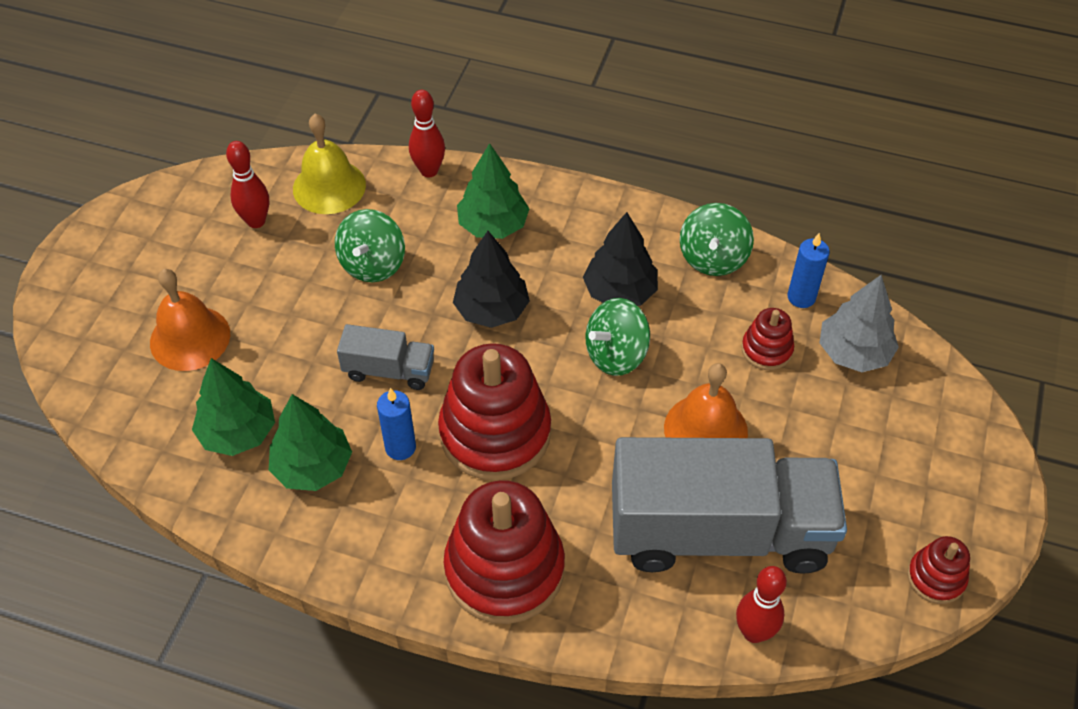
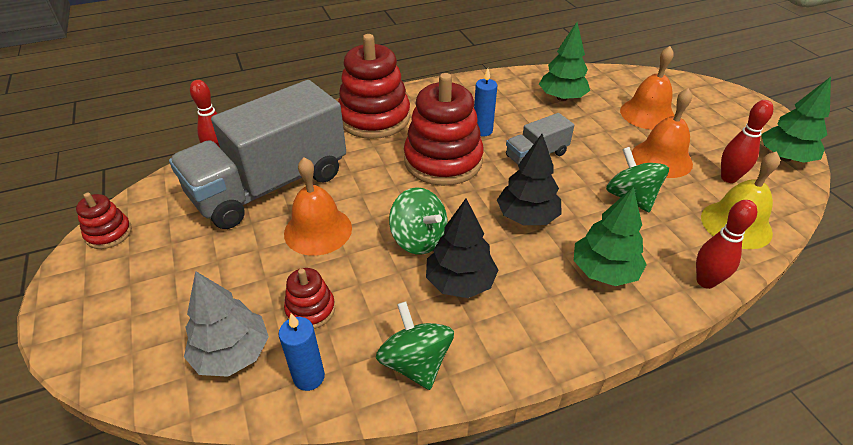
camera: 140 degrees right, 10 degrees down
(276, 279) = (661, 159): none -> orange bell
(313, 467) = (510, 104): green tree -> green tree (784, 157)
(616, 354) = (419, 239): green spinning top -> green spinning top turned 120 degrees clockwise

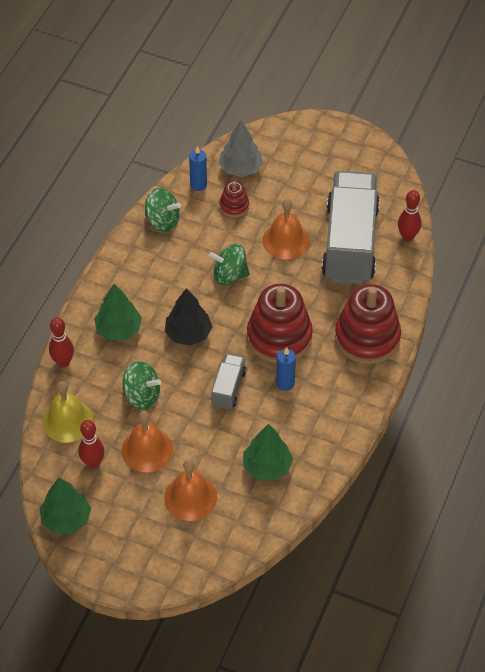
camera: 135 degrees right, 10 degrees up
(109, 233) = (381, 161): red stacking toy -> none
(460, 282) = (183, 269): black tree -> none

